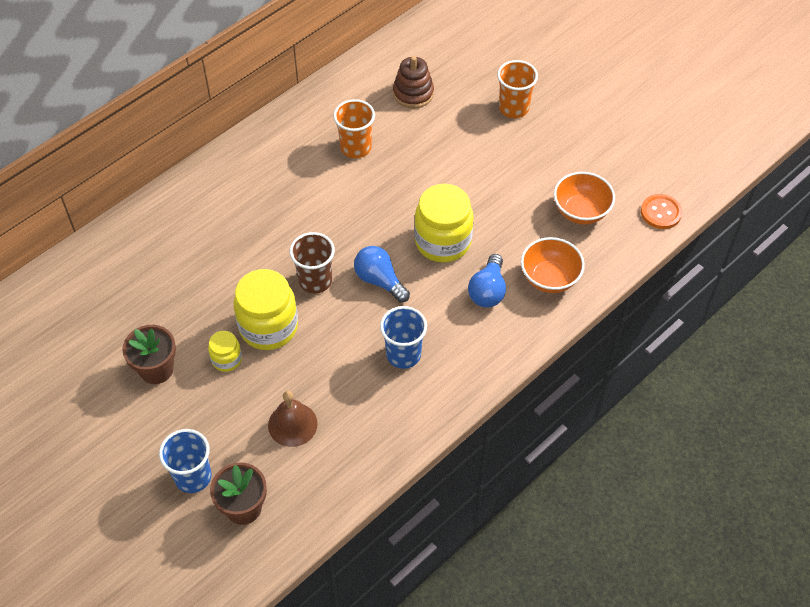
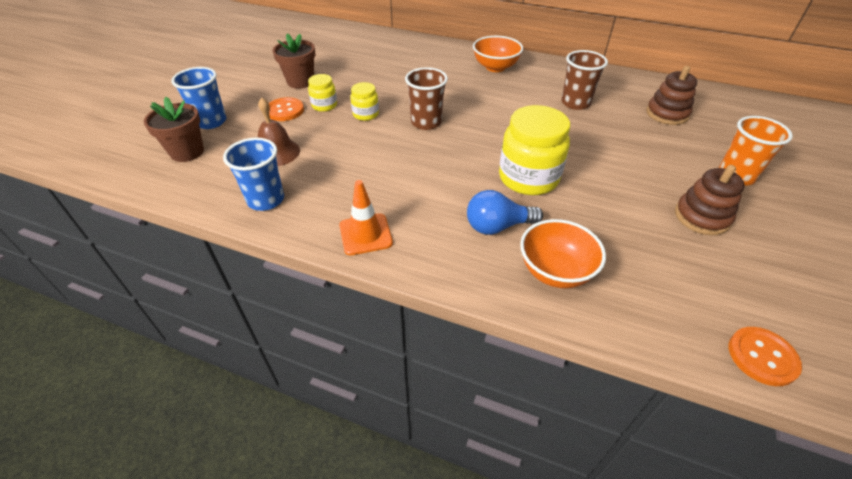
camera: 65 degrees right, 10 degrees down
(214, 400) = (285, 110): none -> orange button
(268, 327) = (366, 114): yellow jar -> yellow jar, size x0.51
(356, 147) = (575, 103): orange cup -> brown cup
(379, 280) = (453, 154): blue light bulb -> none
(403, 354) = (382, 192): blue cup -> blue cup (266, 200)
(450, 384) = (365, 234): none -> orange traffic cone
(543, 160) = (701, 217): none -> brown stacking toy
(581, 211) = (672, 270): orange bowl -> orange bowl (495, 67)

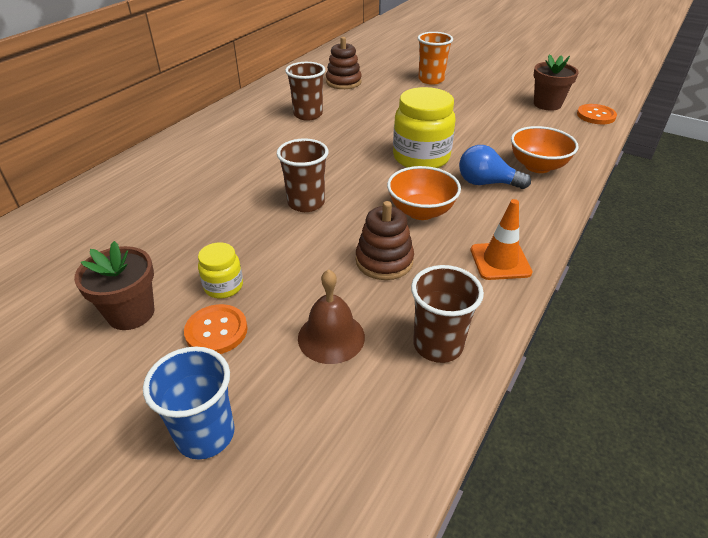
camera: 80 degrees left, 5 degrees down
(187, 152) = (296, 461): brown flower pot -> brown flower pot (547, 104)
(266, 200) = (438, 345): blue cup -> brown cup
(366, 114) = (267, 248): yellow jar -> none
(495, 67) = (209, 143): orange bowl -> orange bowl (421, 211)
(497, 226) = (486, 183): blue light bulb -> blue light bulb turned 105 degrees clockwise
(701, 217) = (475, 101): brown stacking toy -> brown stacking toy (384, 261)

